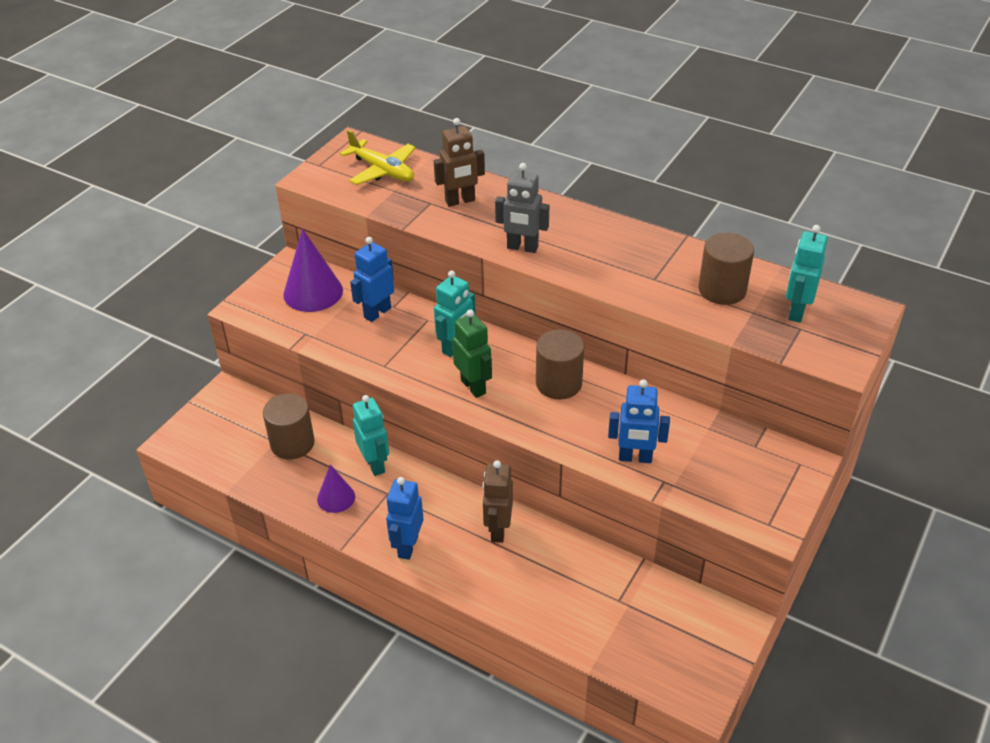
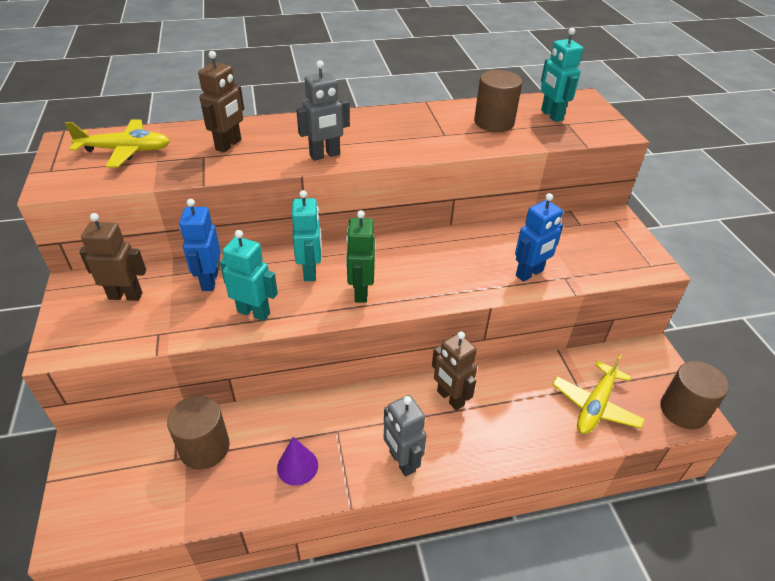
camera: 45 degrees left, 0 degrees up
(313, 292) = (125, 295): purple cone -> brown robot
(375, 464) = (300, 415): turquoise robot -> turquoise robot (254, 312)
(407, 546) = (401, 461): blue robot -> grey robot
(473, 386) = (360, 292): green robot -> green robot turned 105 degrees counterclockwise
(558, 383) = (417, 254): brown cylinder -> brown cylinder (683, 410)
(613, 622) = (595, 406): none -> yellow plane

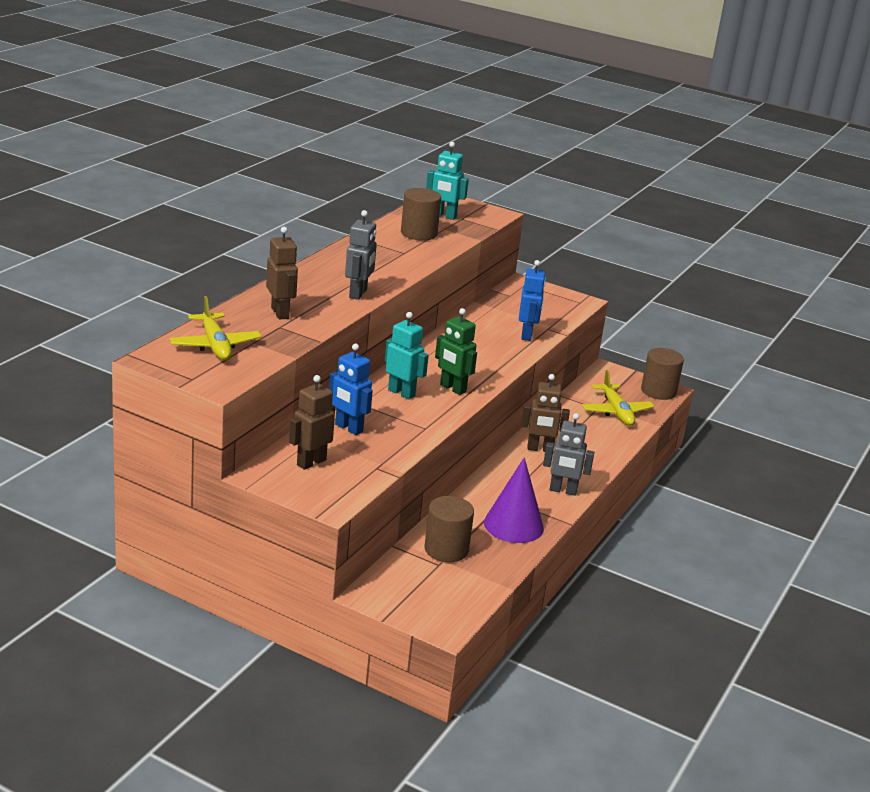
camera: 50 degrees left, 15 degrees down
(125, 150) = (215, 345): yellow plane -> yellow plane turned 120 degrees clockwise
(254, 312) = (411, 429): turquoise robot -> none
(297, 466) = (513, 525): purple cone -> purple cone, size x1.71

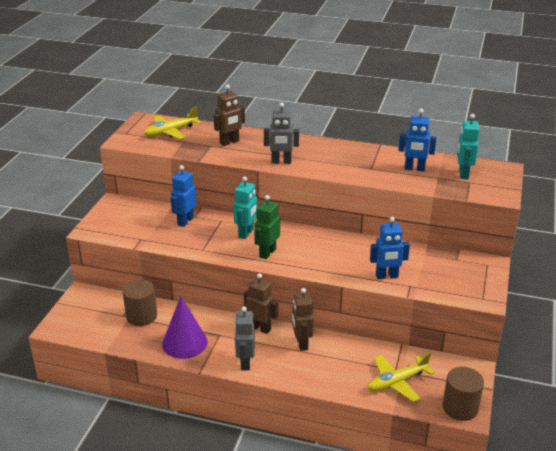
camera: 80 degrees right, 5 degrees up
(311, 462) = (136, 215): brown robot -> brown robot (260, 328)
(419, 233) = (414, 168): brown cylinder -> blue robot

